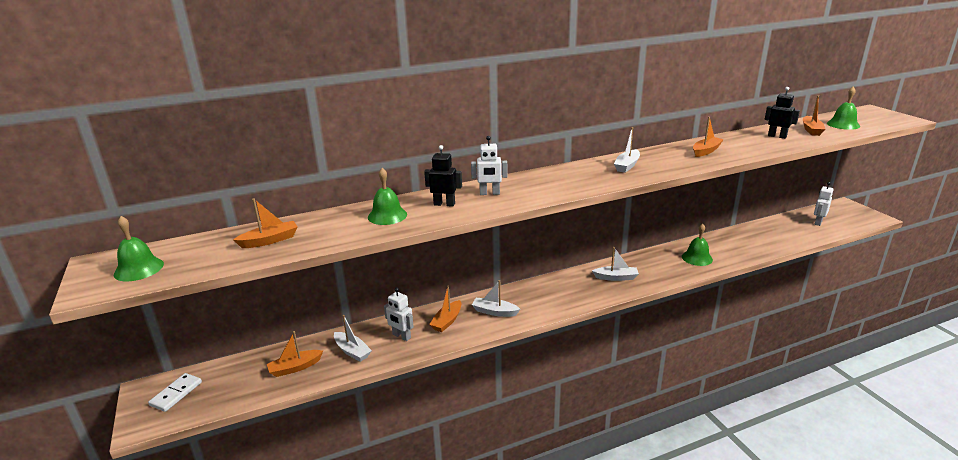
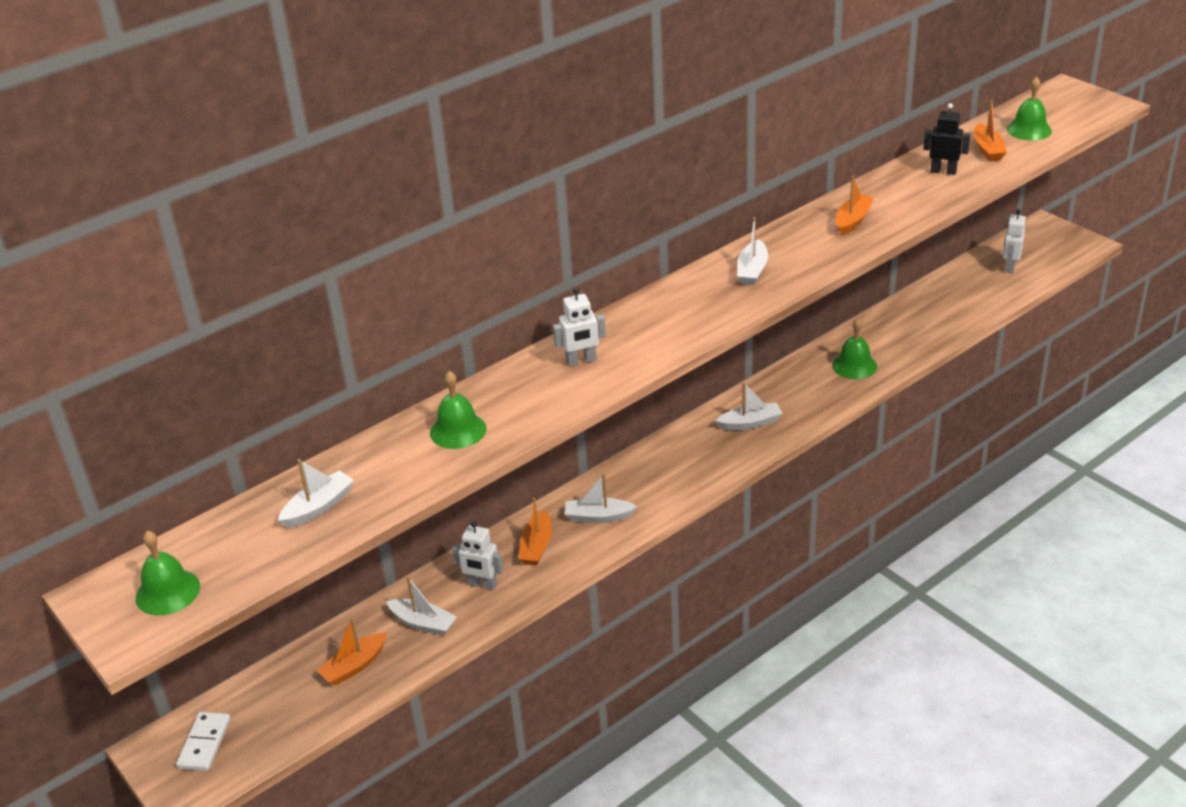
camera: 15 degrees left, 10 degrees up
(270, 240) = (318, 507): orange boat -> white boat
(444, 204) = (527, 394): black robot -> none

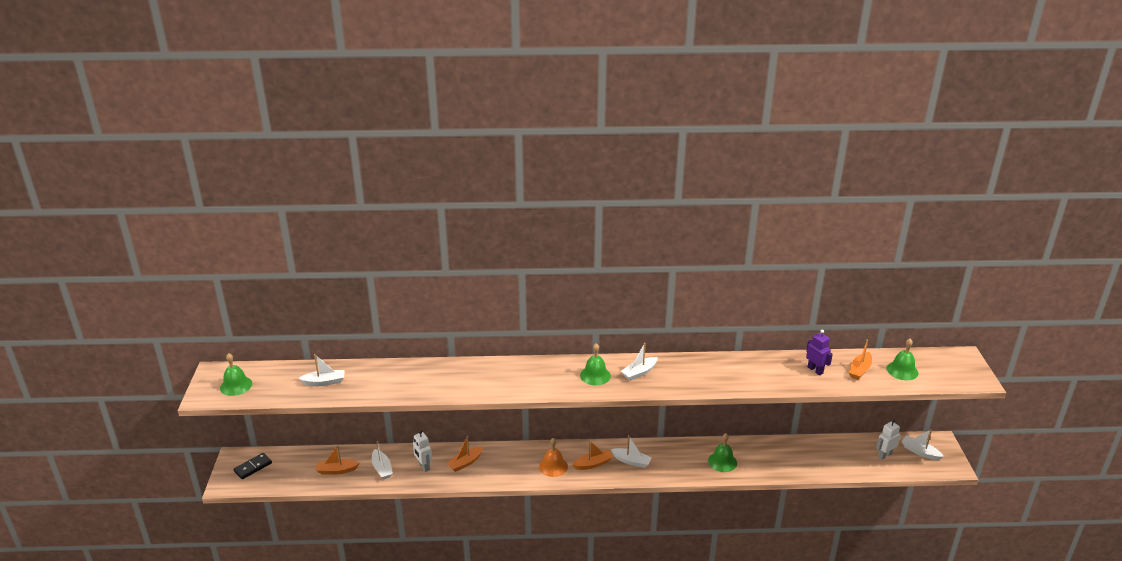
camera: 35 degrees right, 5 degrees down
(204, 743) = (253, 467): white domino -> black domino
(458, 430) = (414, 379): green bell -> green bell (595, 375)
(581, 361) = (503, 375): white robot -> none
(598, 517) = (507, 465): white boat -> white boat (920, 452)
(661, 483) = (553, 466): none -> orange bell
(852, 220) = (726, 372): orange boat -> orange boat (593, 464)
(943, 171) = (815, 370): black robot -> purple robot

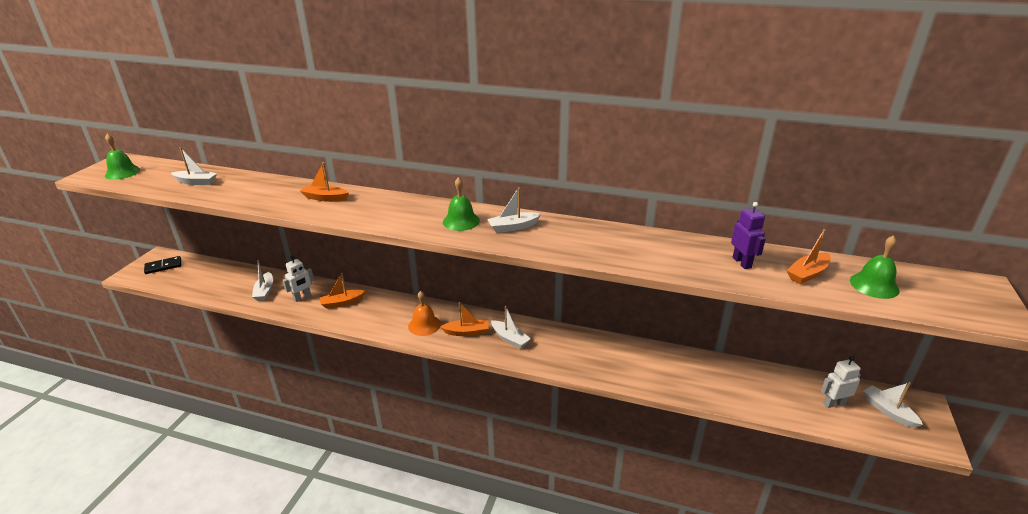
camera: 20 degrees right, 0 degrees up
(337, 470) = (226, 284): orange boat -> orange boat (325, 198)
(423, 466) = (302, 297): white robot -> white robot turned 120 degrees counterclockwise
(722, 461) = (614, 362): green bell -> none

